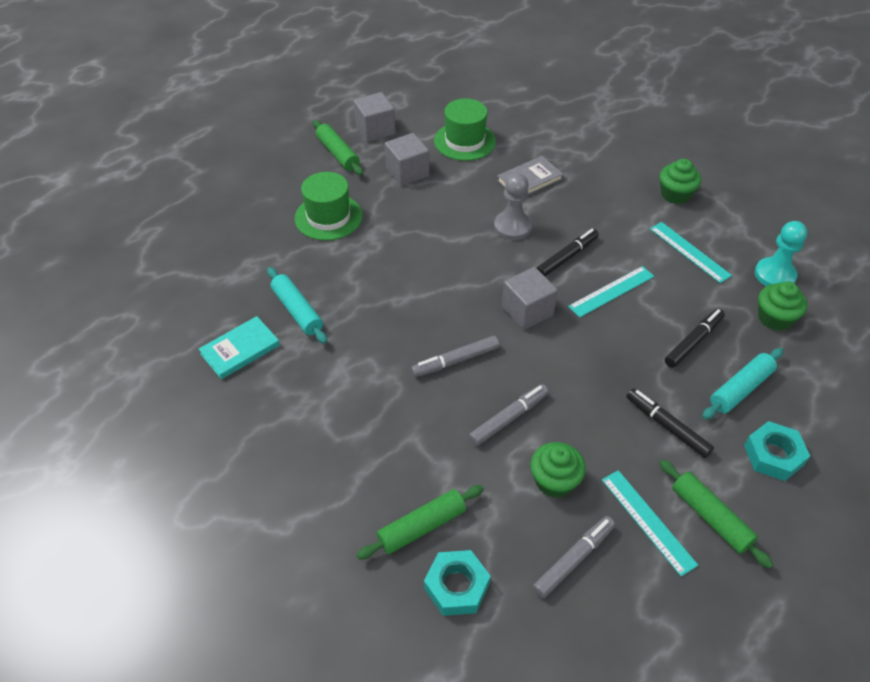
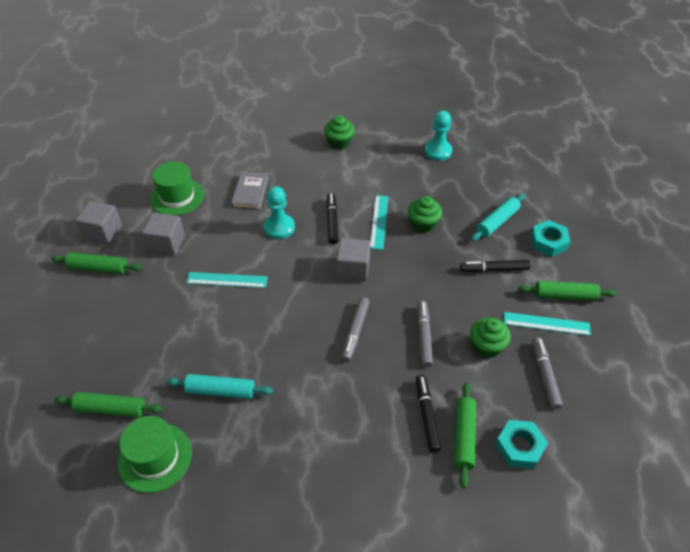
camera: 50 degrees left, 0 degrees up
(218, 258) = (111, 409): none -> green rolling pin
(240, 349) = (218, 450): turquoise book -> none
(328, 217) = (154, 314): green hat -> green hat (155, 457)
(512, 227) = (279, 227): grey pawn -> turquoise pawn
(689, 252) = (386, 169): turquoise ruler -> turquoise ruler (227, 280)
(693, 342) = (449, 216): black marker -> black marker (427, 415)
(740, 389) = (497, 222): turquoise rolling pin -> turquoise rolling pin turned 45 degrees clockwise
(774, 318) = (465, 174): green cupcake -> green cupcake (423, 224)

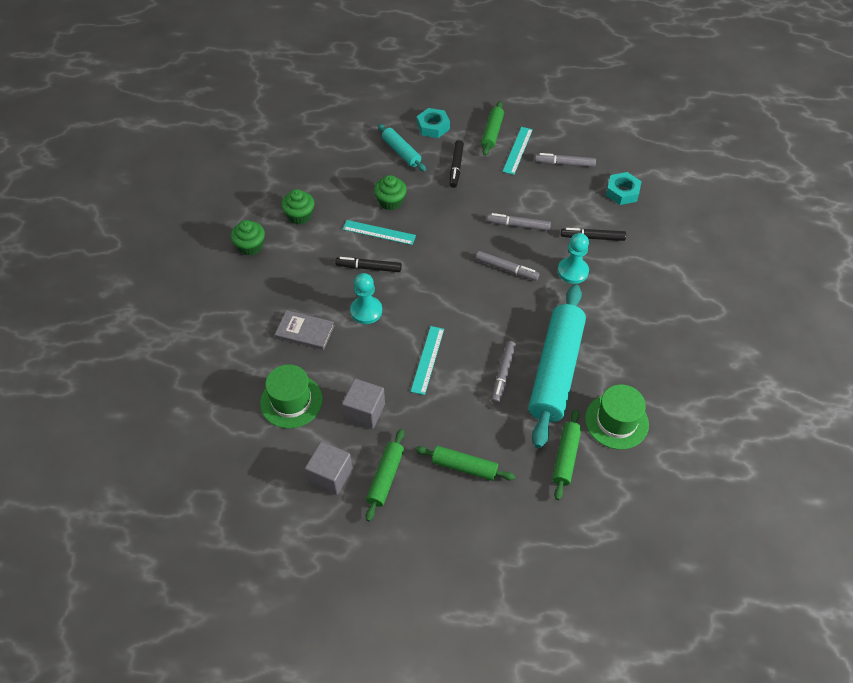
camera: 80 degrees left, 5 degrees up
(213, 343) = (503, 375): none -> grey marker
(221, 391) = (555, 371): turquoise rolling pin -> turquoise rolling pin, size x2.03
(353, 269) = (435, 260): grey cube -> none
(438, 151) = (293, 172): turquoise pawn -> turquoise pawn (572, 271)
(464, 437) = (612, 220): green rolling pin -> green rolling pin (464, 467)
(486, 346) = (534, 189): green cupcake -> green cupcake (299, 216)

